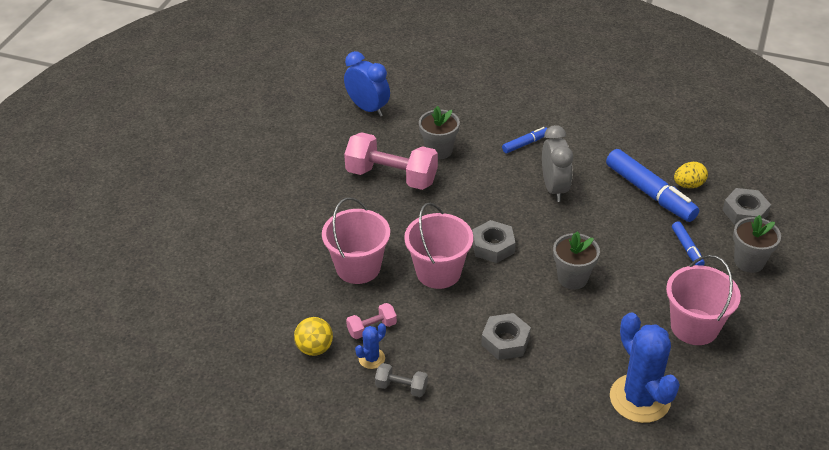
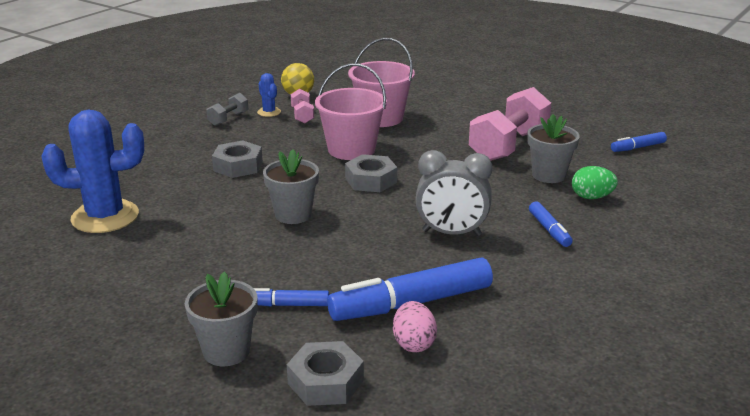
camera: 105 degrees right, 15 degrees down
(368, 108) = (638, 147): blue clock -> blue marker
(466, 128) = (591, 197): none -> green egg
(688, 185) = (413, 343): yellow egg -> pink egg
(694, 327) = (160, 273): pink bucket -> none

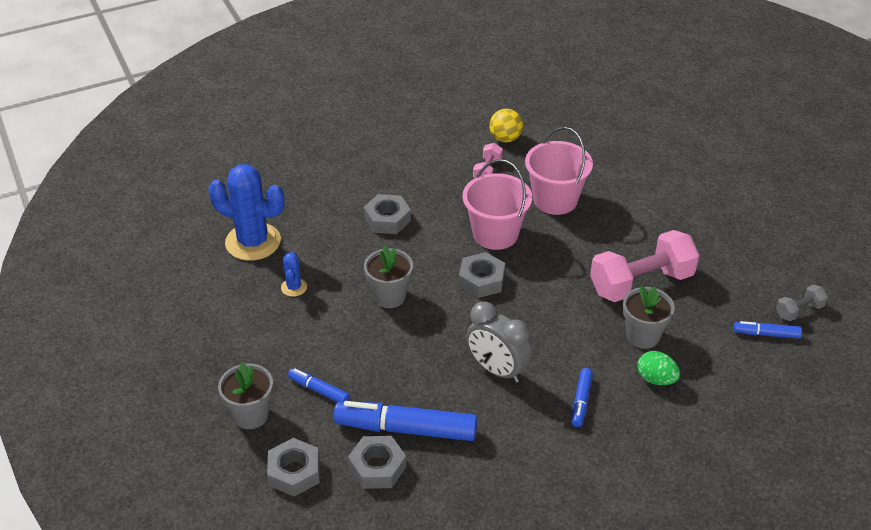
camera: 30 degrees right, 15 degrees up
(228, 119) = (421, 152): grey dumbbell -> grey dumbbell (799, 311)
(269, 112) = (462, 155): blue cactus -> blue cactus (294, 287)
(413, 343) = (377, 467): pink egg -> grey nut

